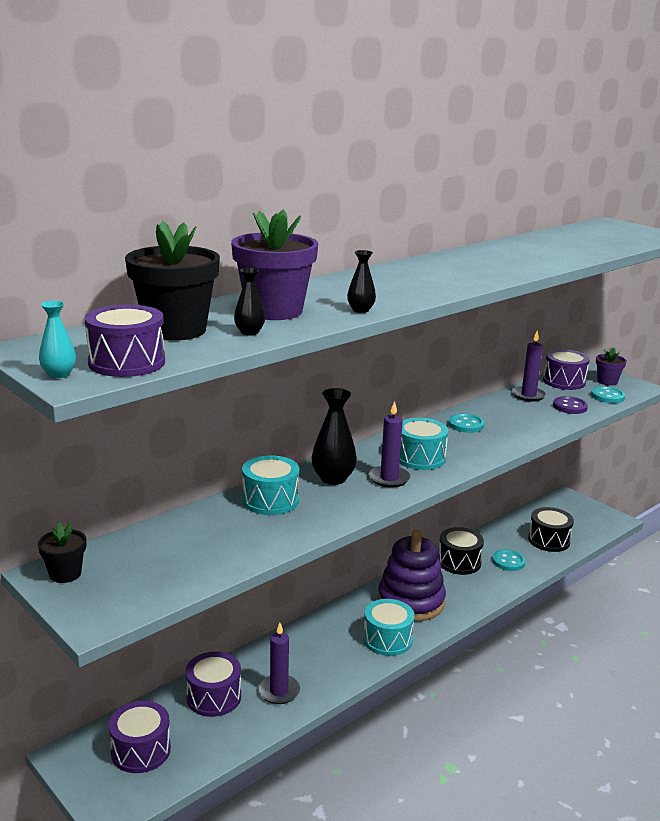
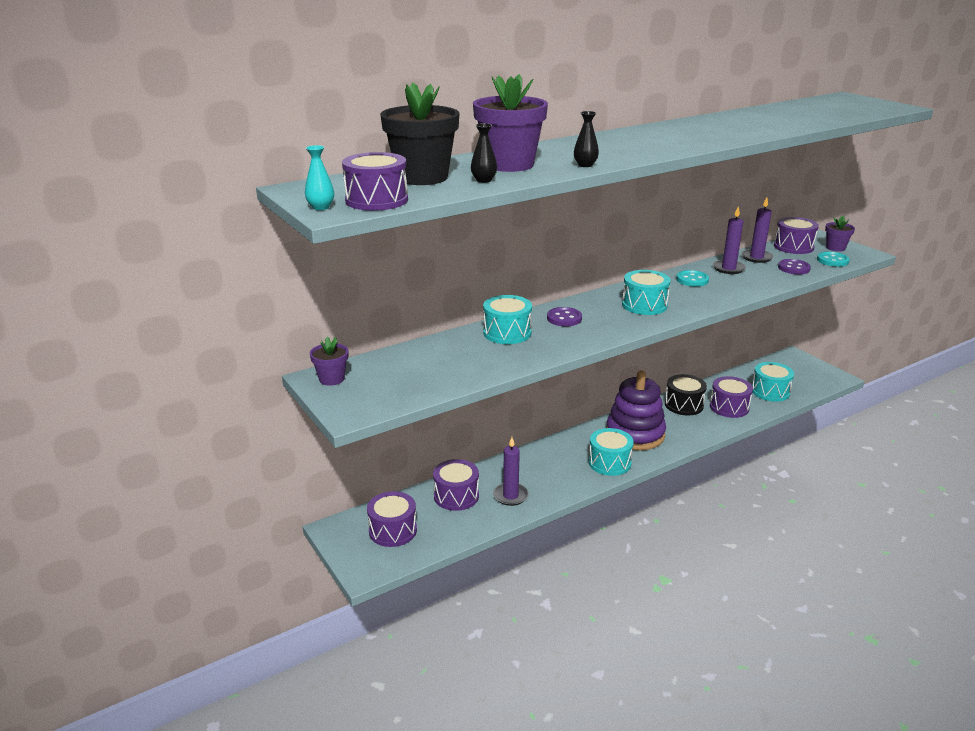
camera: 10 degrees right, 5 degrees up
(65, 574) = (331, 379): black flower pot -> purple flower pot
(333, 478) = (564, 318): black vase -> purple button
(389, 478) = (613, 320): purple candle -> purple candle (728, 268)
(508, 561) = (729, 407): turquoise button -> purple drum
(549, 540) = (770, 391): black drum -> turquoise drum

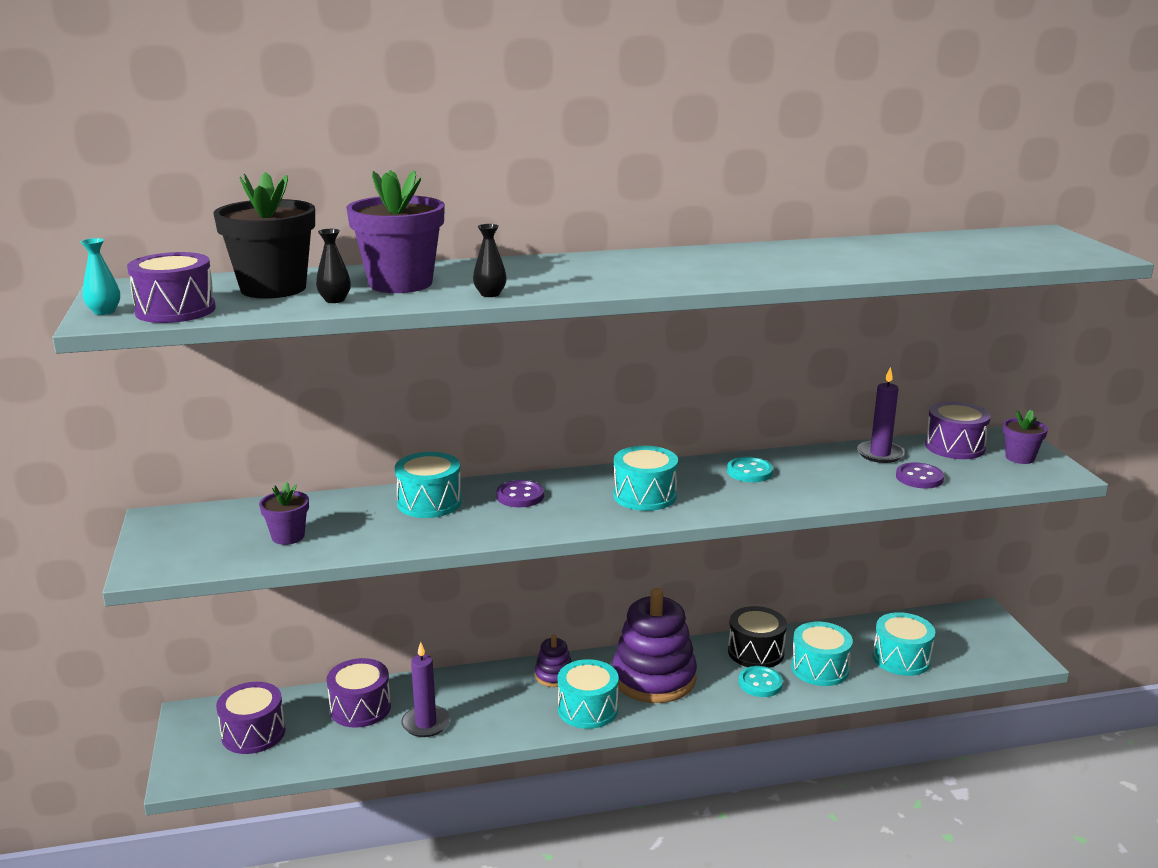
camera: 20 degrees right, 5 degrees down
(331, 379) = (172, 523): purple flower pot -> purple flower pot (288, 536)
(570, 446) = (554, 675): none -> purple stacking toy
(728, 268) = (820, 464): purple candle -> none
(729, 407) = (820, 668): purple drum -> turquoise drum
(832, 260) = (993, 476): turquoise button -> turquoise button (760, 683)

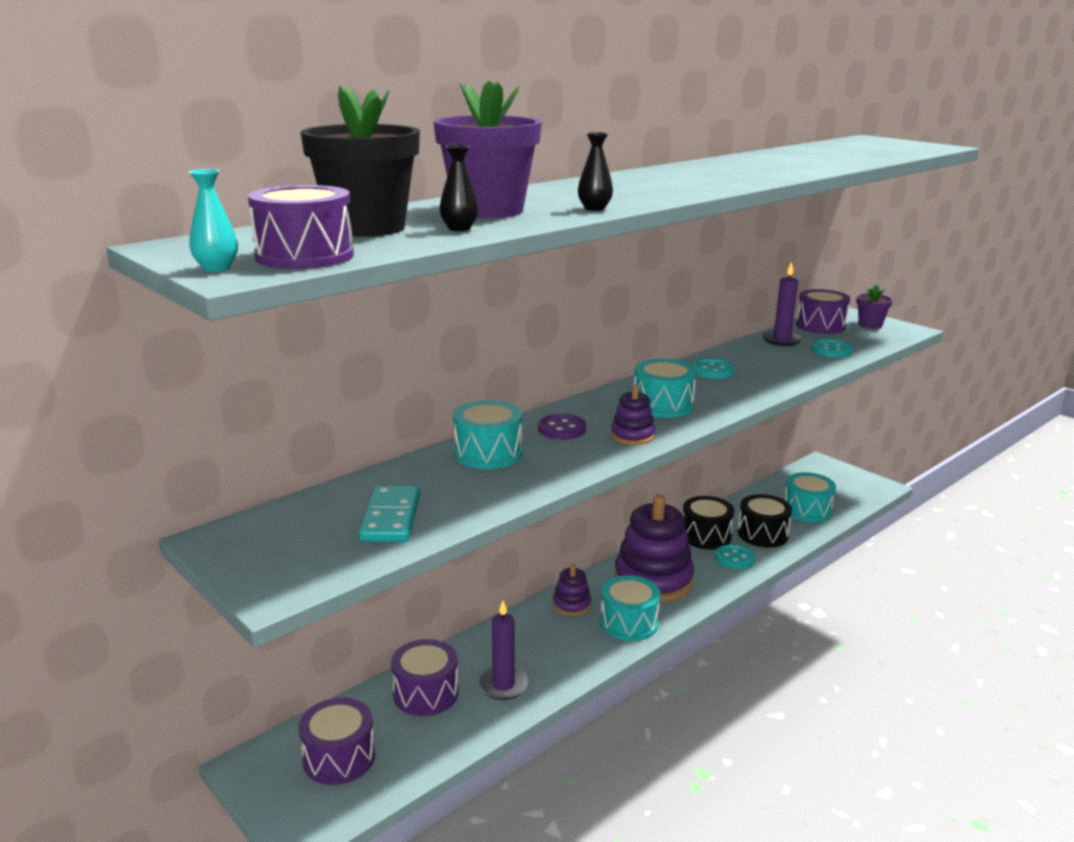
camera: 30 degrees left, 0 degrees up
(288, 536) = (391, 518): purple flower pot -> turquoise domino
(573, 518) = (632, 436): none -> purple stacking toy
(820, 668) = (762, 534): turquoise drum -> black drum
(919, 478) = (831, 350): purple button -> turquoise button

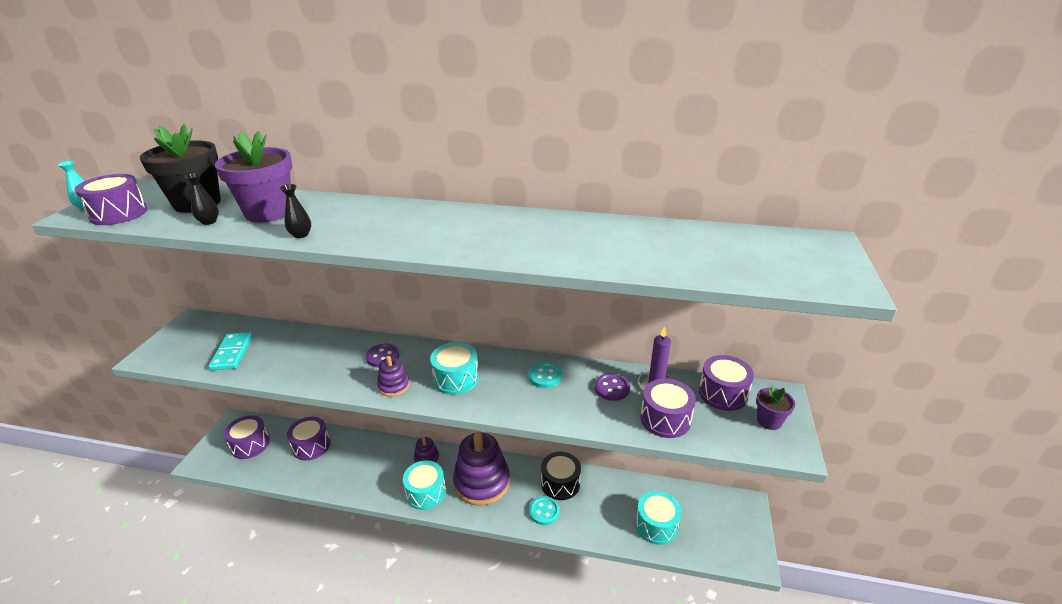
camera: 55 degrees right, 10 degrees up
(391, 518) = (232, 353): turquoise domino -> turquoise domino turned 60 degrees counterclockwise
(488, 453) = (329, 347): turquoise drum -> none
(503, 685) = (334, 470): purple candle -> none
(762, 534) = (592, 513): black drum -> none
(766, 354) = (612, 388): none -> purple button
(831, 350) = (665, 419): turquoise button -> purple drum

